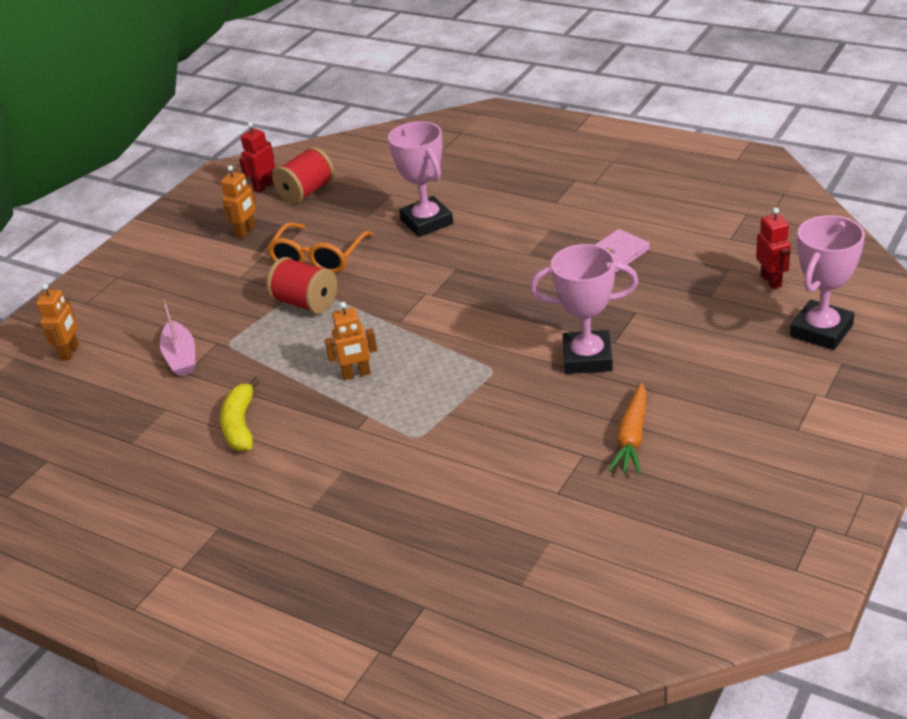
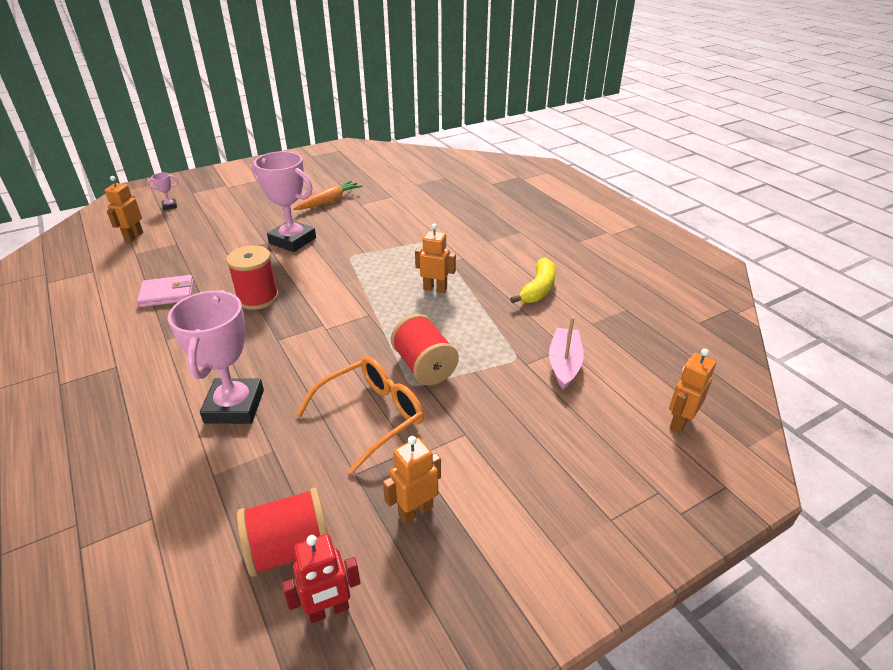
camera: 155 degrees left, 0 degrees up
(526, 288) = (258, 298): none -> red spool
(771, 281) = (133, 237): red robot -> orange robot
(821, 331) = (169, 206): pink trophy -> pink trophy, size x0.42

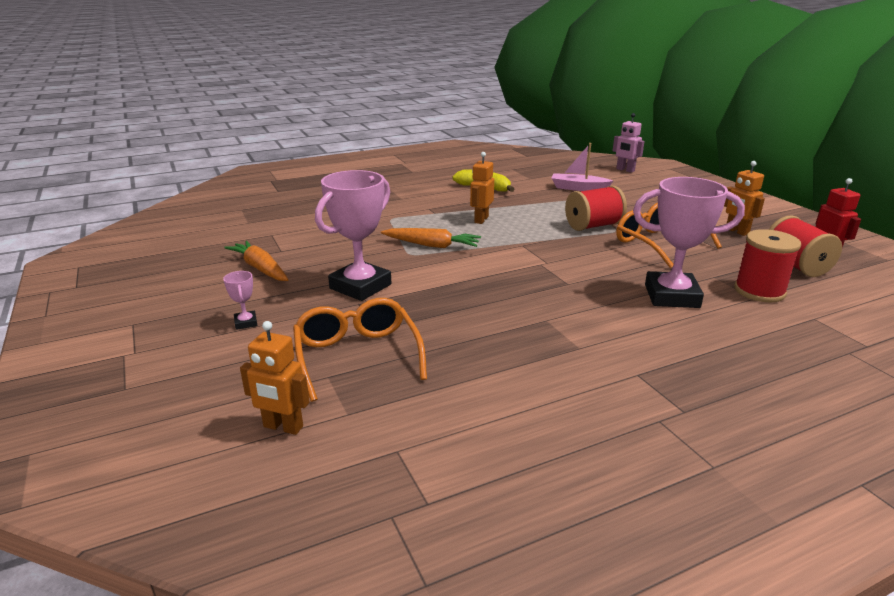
camera: 85 degrees left, 10 degrees down
(167, 294) = (478, 361): pink wallet -> none
(169, 206) = (172, 405): pink trophy -> pink trophy (246, 323)
(195, 249) = (357, 356): none -> orange glasses
(258, 298) = (491, 299): red spool -> red spool (759, 291)
(368, 265) = (432, 245): none -> orange carrot
(679, 422) = (625, 170): orange robot -> pink robot

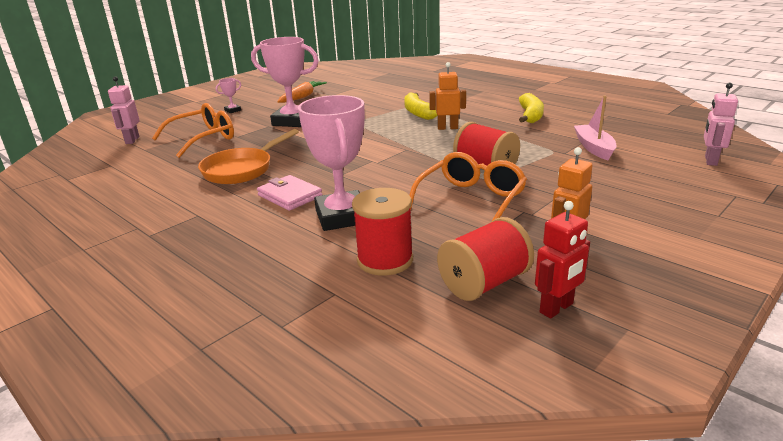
camera: 70 degrees right, 0 degrees up
(283, 427) = (132, 140): orange robot -> pink robot
(419, 222) = (418, 113): none -> yellow banana
(432, 245) = (376, 124): orange carrot -> none
(511, 335) = (242, 169): none -> orange pan
(610, 315) = (289, 196): none -> pink wallet

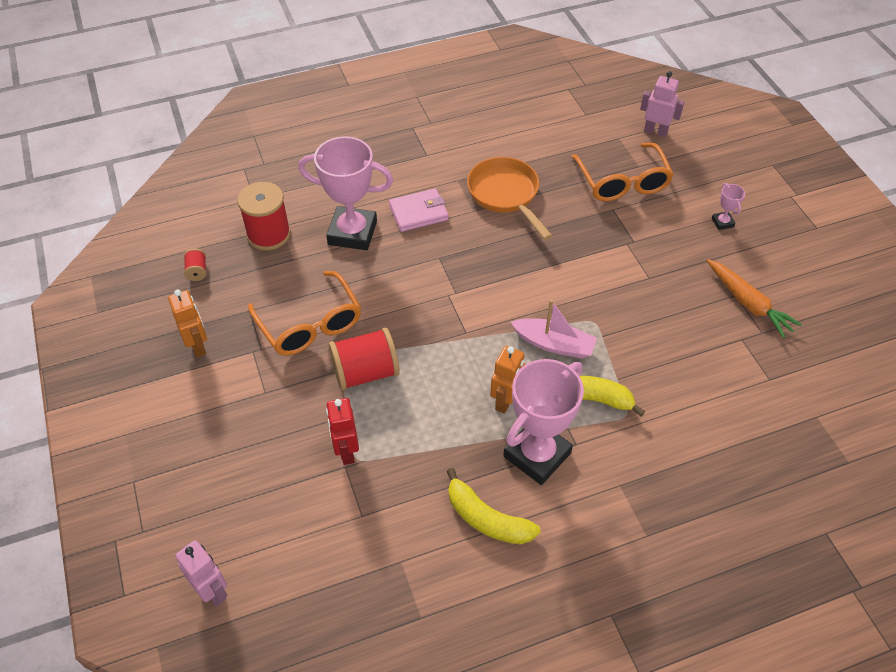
camera: 115 degrees right, 25 degrees up
(292, 121) = (637, 265): pink trophy -> pink trophy (537, 455)
(484, 283) = (197, 271): red spool -> red spool, size x0.47
(557, 308) = (142, 291): red robot -> red robot (346, 451)
(594, 148) = (334, 505): pink boat -> pink boat (554, 344)

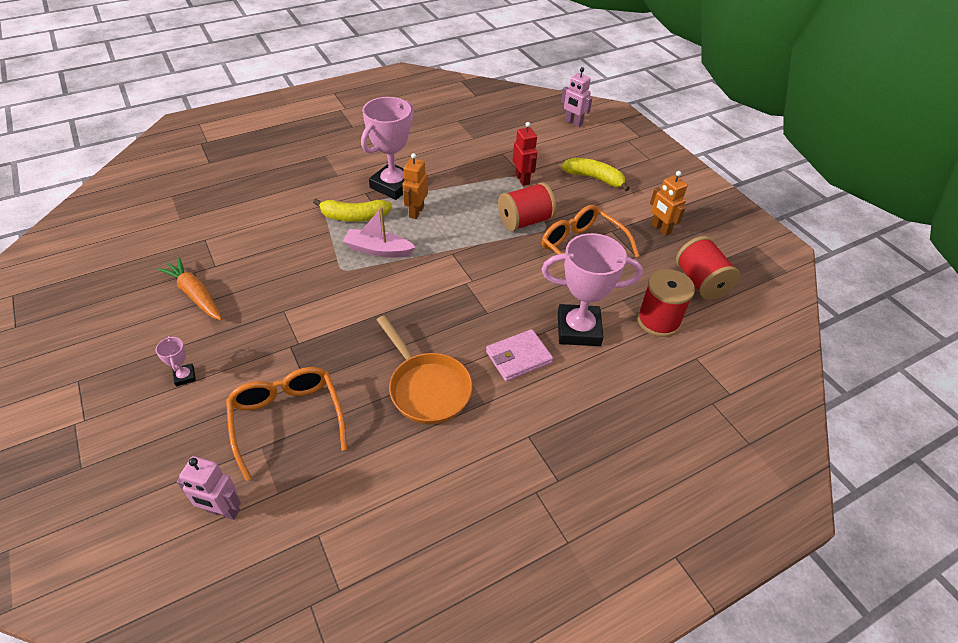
camera: 170 degrees right, 5 degrees down
(197, 271) = (701, 282): red spool -> red spool, size x2.14
(487, 519) = (425, 156): yellow banana -> yellow banana (594, 178)

